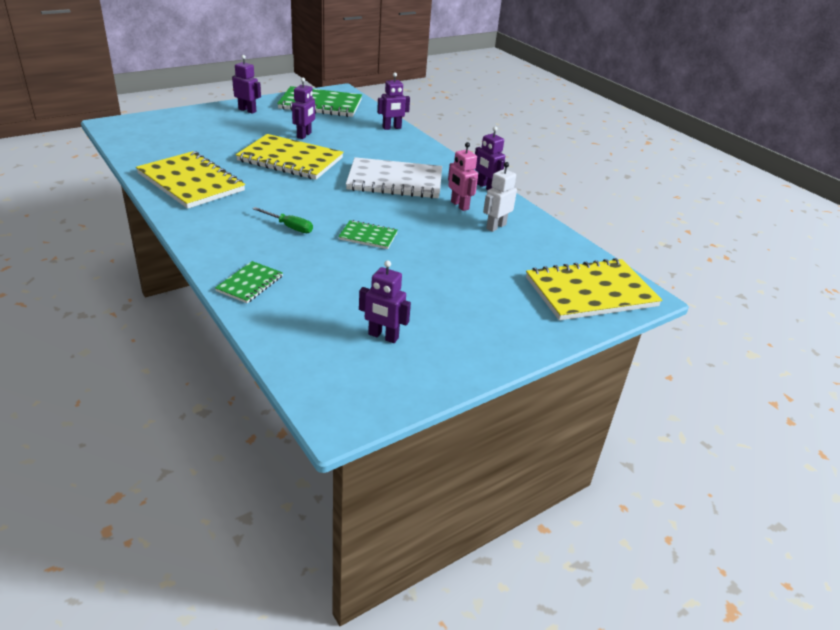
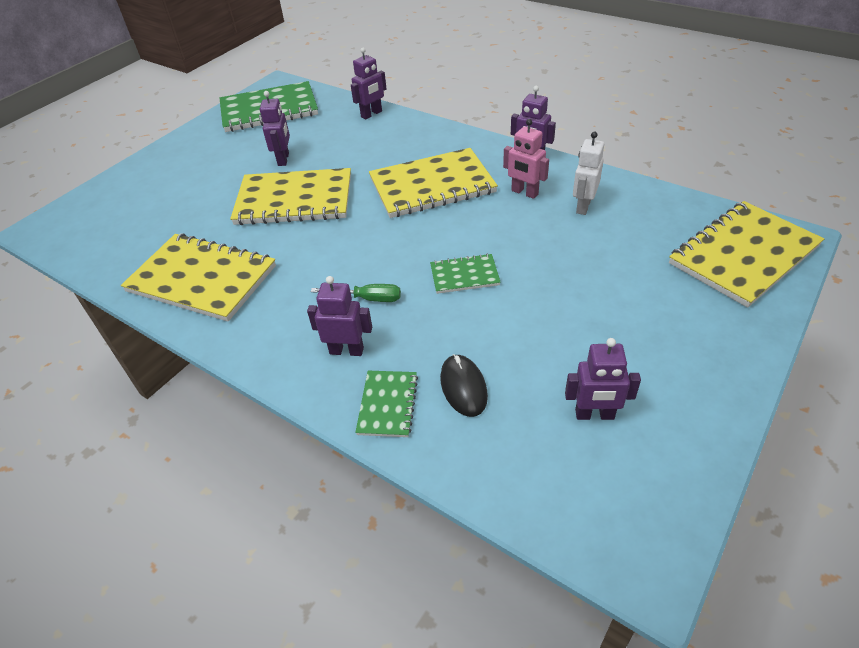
camera: 15 degrees left, 10 degrees up
(247, 110) = (191, 147): purple robot -> purple robot (346, 350)
(308, 292) = (463, 387): none -> black mouse
(395, 181) = (432, 185): white notebook -> yellow notebook

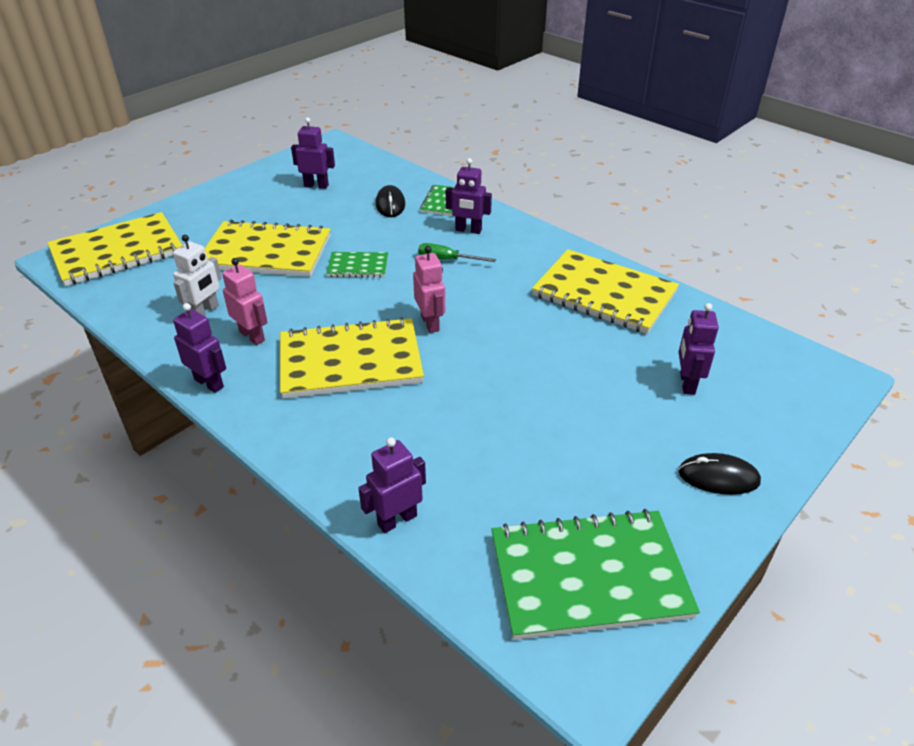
camera: 175 degrees left, 5 degrees down
(177, 156) = (718, 477): none -> black mouse
(284, 159) = (543, 439): purple robot -> purple robot (687, 383)
(294, 200) = (520, 368): yellow notebook -> yellow notebook (266, 252)
(373, 225) = (430, 323): none -> pink robot

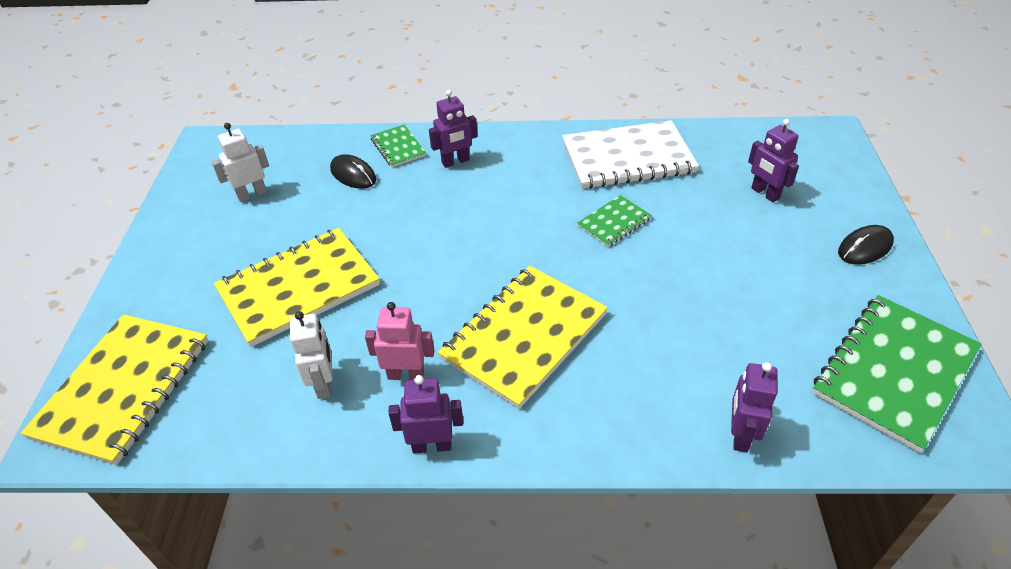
camera: 40 degrees left, 5 degrees up
(316, 185) = (252, 194): purple robot -> white robot
(358, 266) = (407, 249): green notebook -> green notebook (614, 222)
(430, 323) = (540, 261): pink robot -> none
(447, 260) = (475, 198): green screwdriver -> none
(604, 294) = (627, 157): yellow notebook -> white notebook

